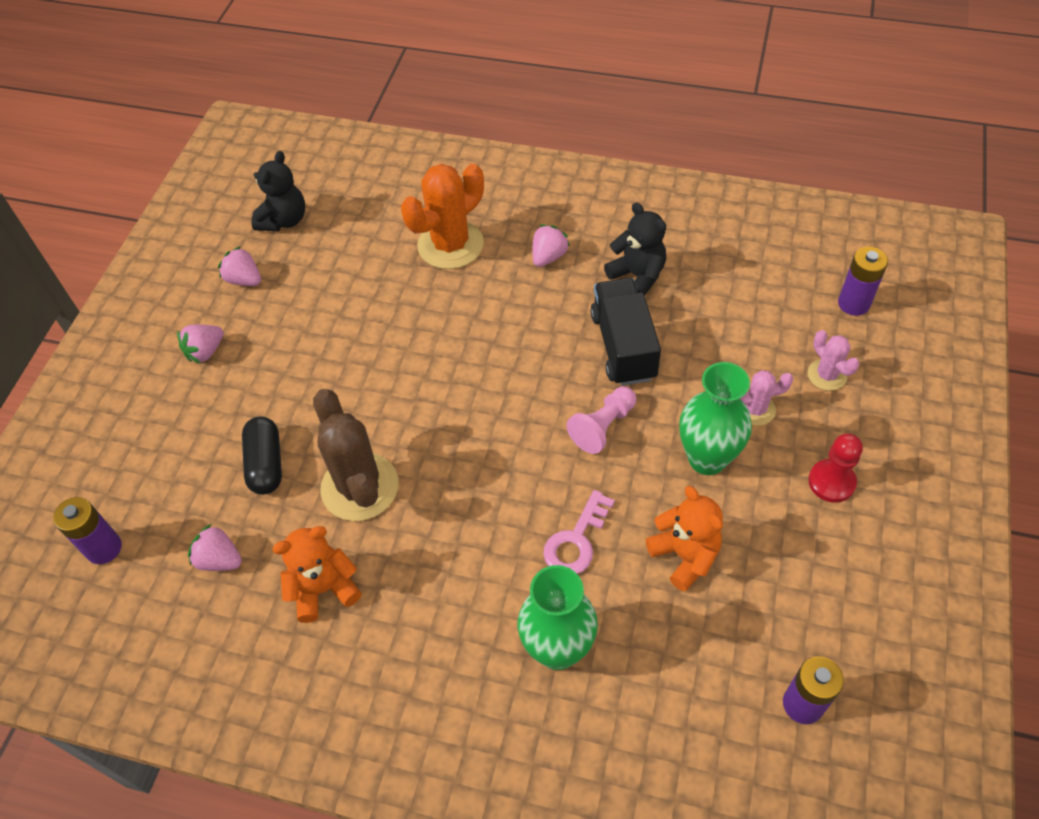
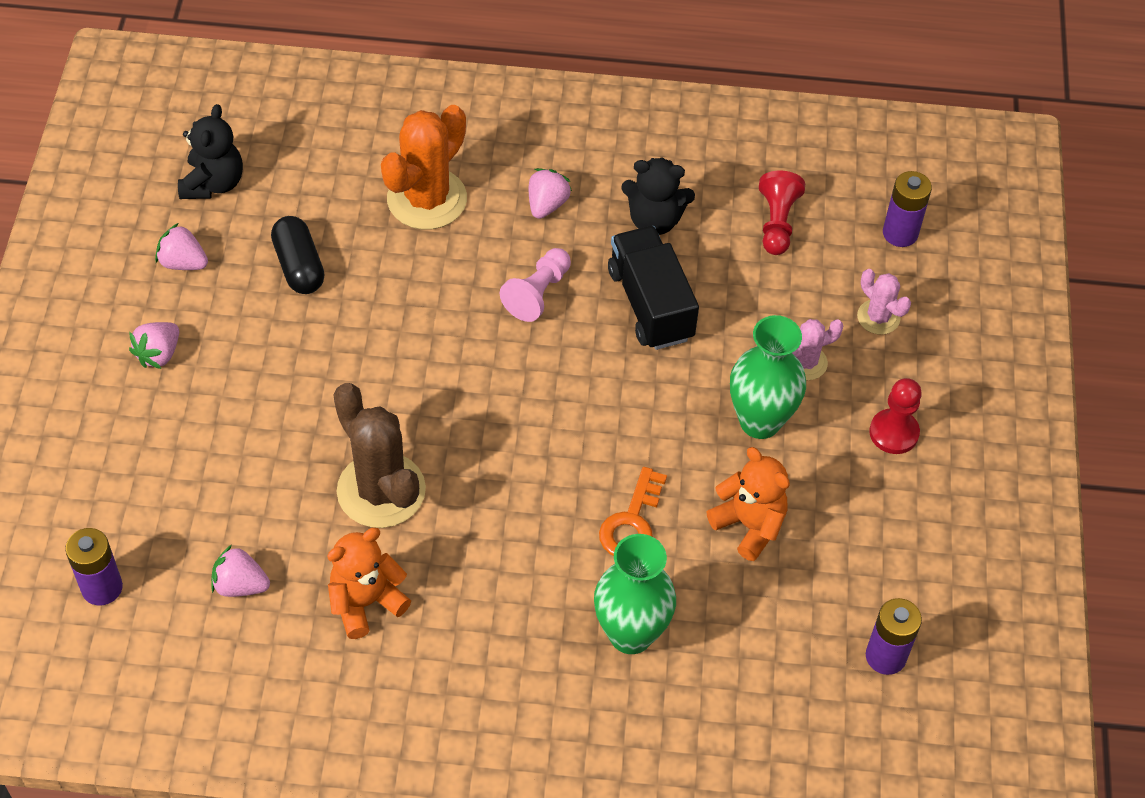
camera: 15 degrees left, 0 degrees up
(266, 464) = (266, 476): black capsule -> black capsule (299, 266)
(576, 540) = (632, 522): pink key -> orange key
(603, 427) = (641, 397): pink pawn -> pink pawn (537, 293)
(637, 276) = (654, 220): black teddy bear -> black teddy bear turned 150 degrees clockwise
(744, 286) = (777, 223): none -> red pawn

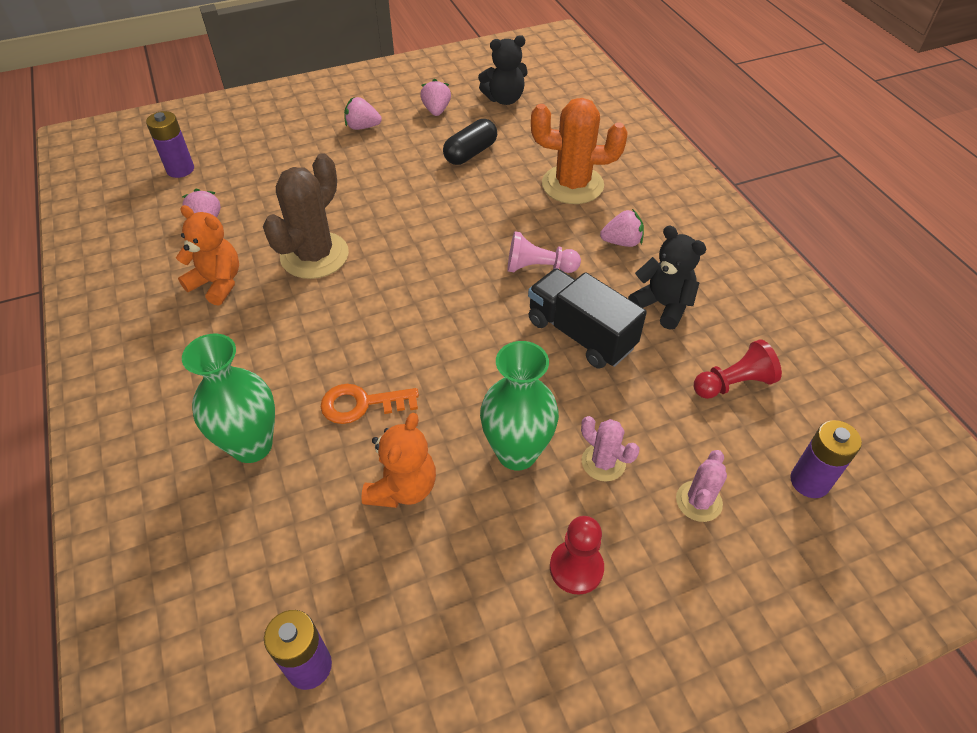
camera: 65 degrees right, 5 degrees down
(650, 304) = (580, 334): black truck -> black truck turned 90 degrees counterclockwise
(654, 220) = (663, 305): black teddy bear -> black teddy bear turned 150 degrees clockwise

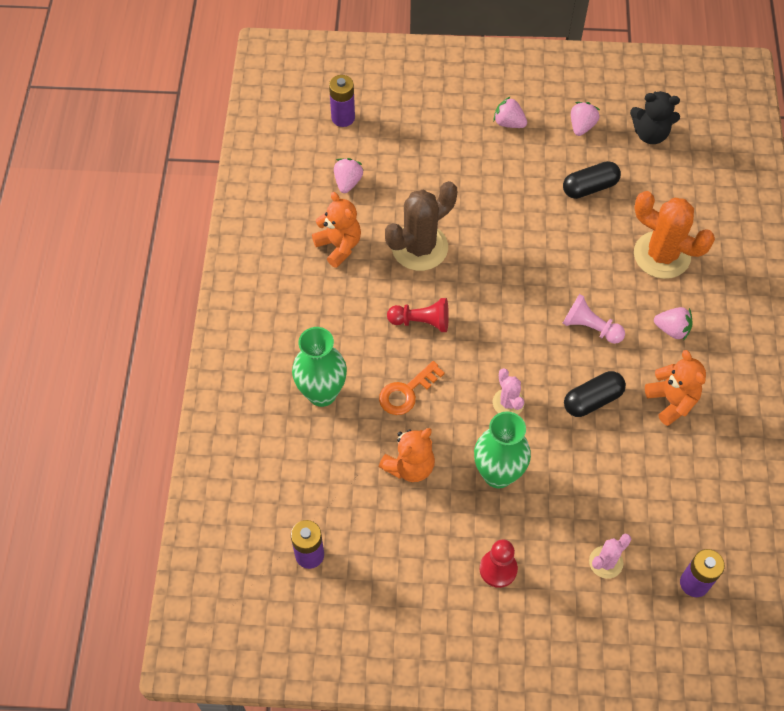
camera: 25 degrees right, 10 degrees up
(362, 404) = (406, 392): orange key -> orange key turned 60 degrees counterclockwise
(580, 334) = (592, 400): black truck -> black capsule
(603, 462) = (554, 507): pink cactus -> pink cactus (508, 403)
(663, 305) = (671, 401): black teddy bear -> orange teddy bear
(733, 383) = (686, 488): red pawn -> red pawn (421, 322)

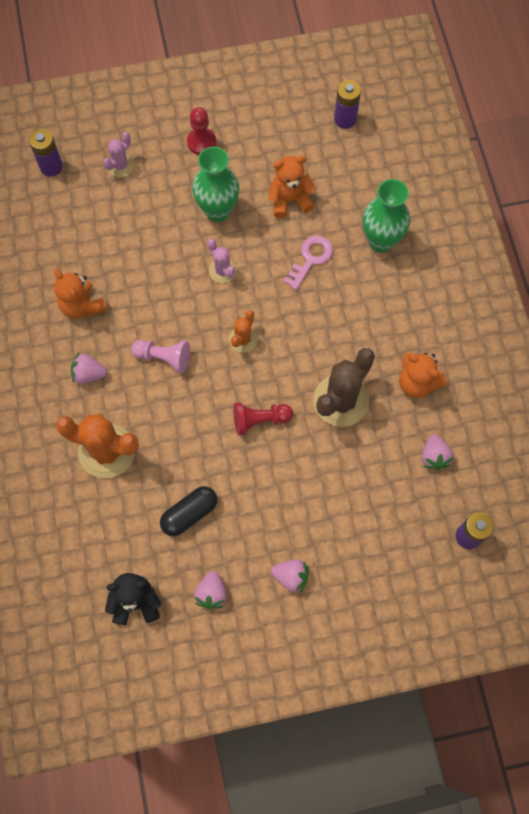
camera: 165 degrees right, 10 degrees up
(406, 392) = (310, 259): orange key -> pink key
(409, 466) = (290, 200): orange teddy bear -> orange teddy bear turned 45 degrees clockwise
(421, 322) = (317, 325): red pawn -> red pawn (259, 420)
(503, 326) = (243, 339): none -> orange cactus
(592, 400) = (151, 290): black capsule -> none

